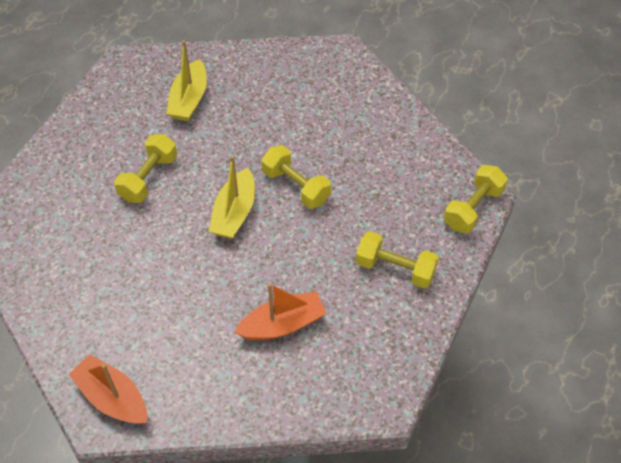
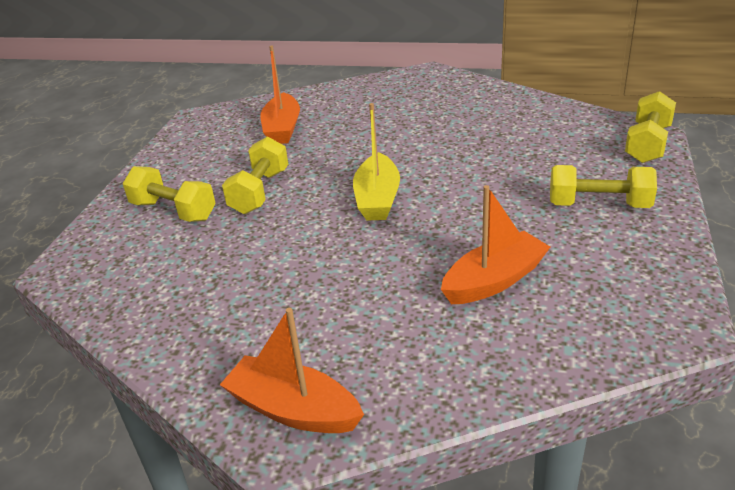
camera: 10 degrees left, 20 degrees down
(189, 100) = (282, 129): yellow boat -> orange boat
(296, 186) = (438, 166): yellow dumbbell -> yellow dumbbell (173, 211)

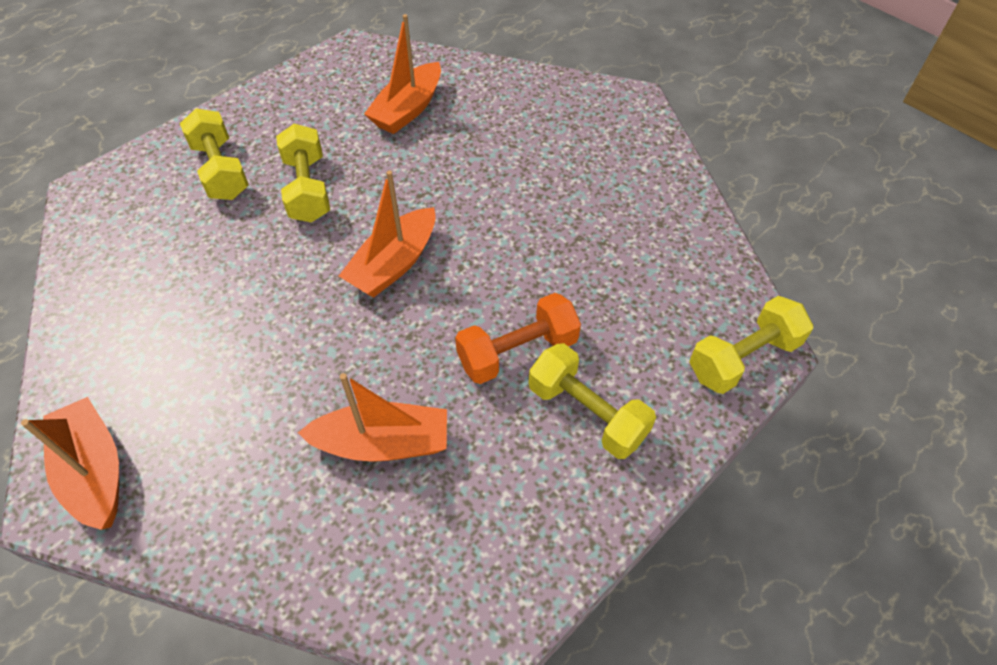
camera: 30 degrees right, 20 degrees up
(260, 192) = (308, 189): yellow dumbbell -> yellow dumbbell turned 60 degrees counterclockwise
(377, 199) = (394, 264): yellow boat -> orange boat
(518, 200) = (517, 352): none -> orange dumbbell

